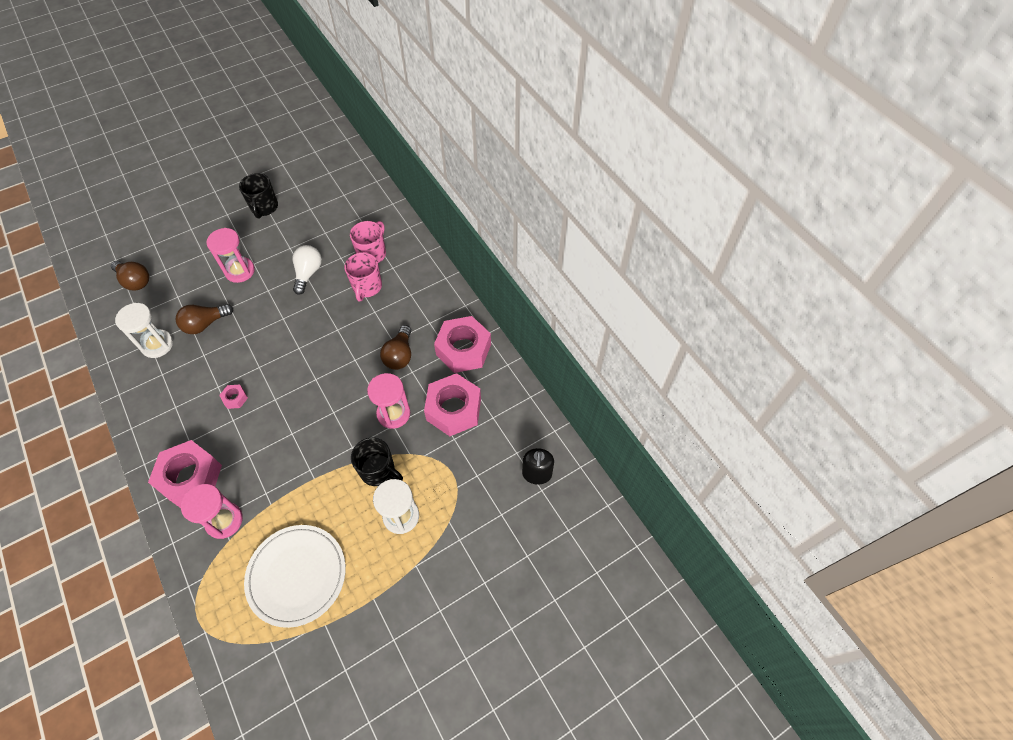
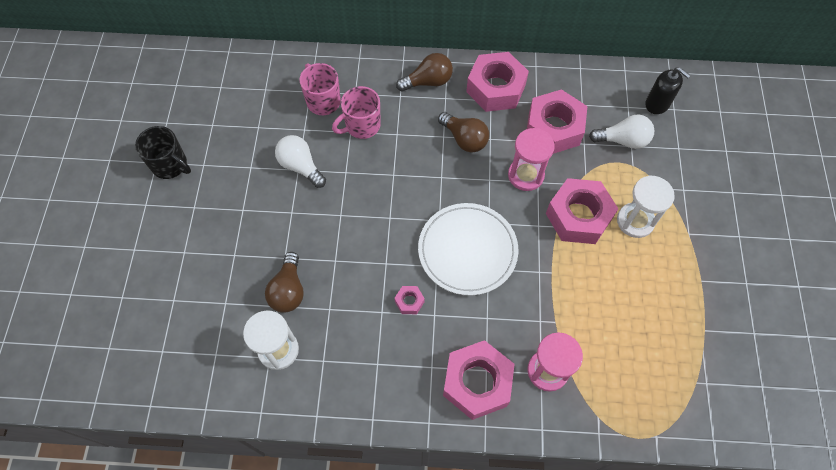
camera: 55 degrees left, 5 degrees up
(135, 281) = (163, 338): brown light bulb -> brown light bulb (428, 81)
(240, 271) = (242, 227): pink hourglass -> none
(297, 575) = (644, 332): white plate -> white plate (467, 250)
(367, 287) = (362, 126): pink mug -> pink mug turned 105 degrees clockwise
(378, 471) = (578, 216): black mug -> pink nut
(478, 466) = (623, 140): none -> white light bulb

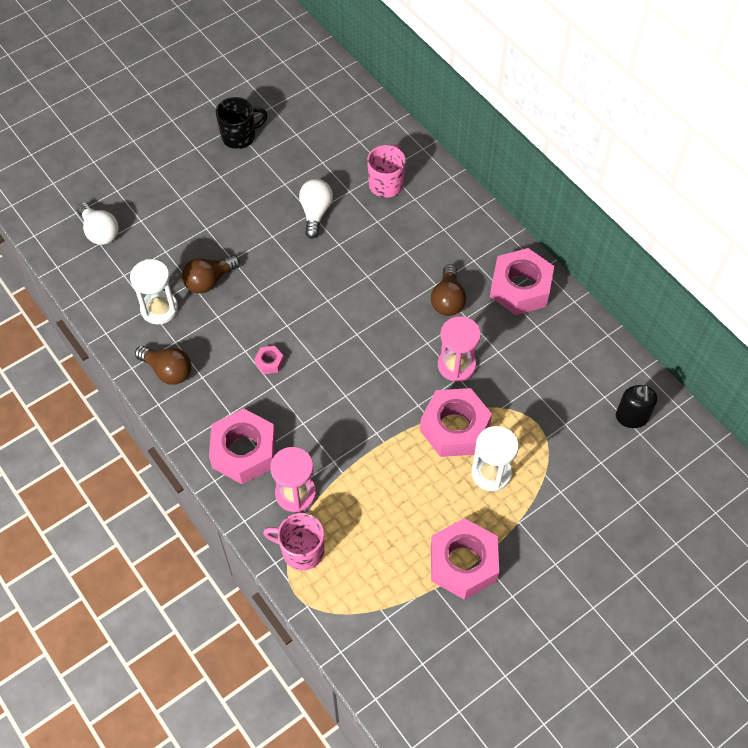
camera: 50 degrees right, 5 degrees down
(170, 165) = (239, 136): black mug -> black mug turned 105 degrees counterclockwise
(362, 126) = (390, 224): pink mug -> pink mug (301, 551)
(428, 81) = (477, 238): brown light bulb -> brown light bulb (168, 371)
(467, 250) = (348, 371): white plate -> none
(554, 128) = (524, 355): pink nut -> pink nut (463, 563)
(623, 140) = (564, 414): white light bulb -> white light bulb (100, 232)

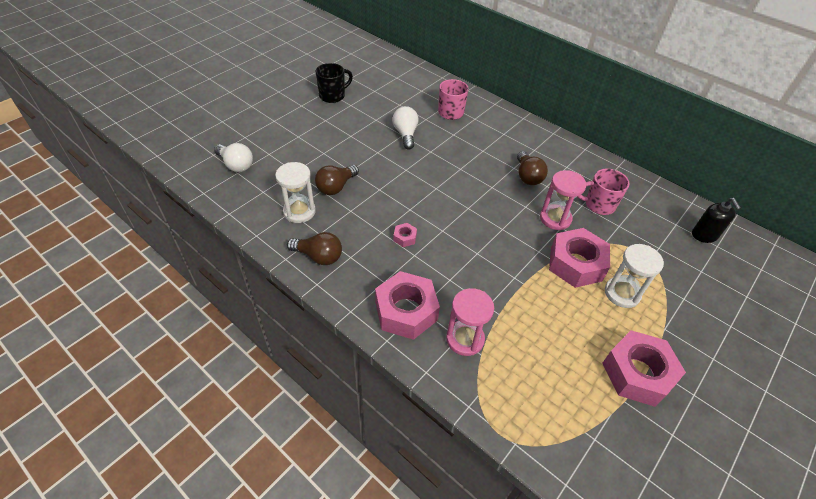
camera: 15 degrees left, 10 degrees down
(301, 551) = (489, 390): pink mug -> pink mug (598, 205)
(520, 288) = (576, 162): pink nut -> none

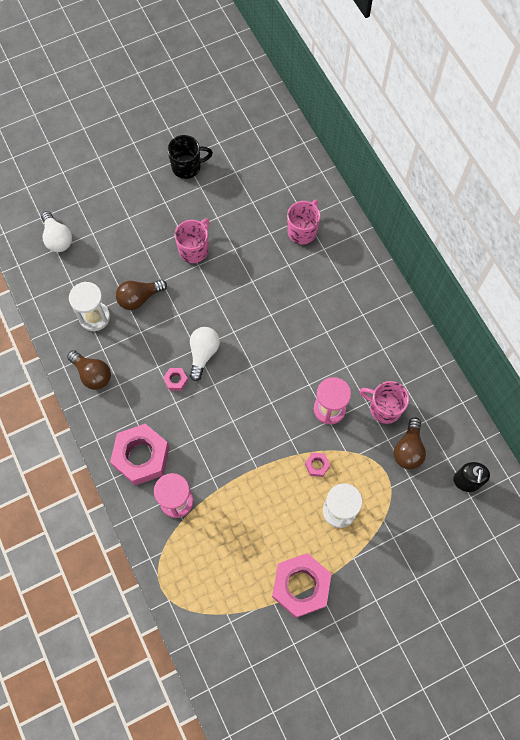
camera: 25 degrees right, 20 degrees up
(368, 143) = (194, 249): none -> pink mug
(405, 134) = (238, 249): white light bulb -> white light bulb (203, 354)
(527, 176) = (334, 348): brown light bulb -> brown light bulb (408, 449)
(576, 264) = (317, 465): pink nut -> pink nut, size x0.43

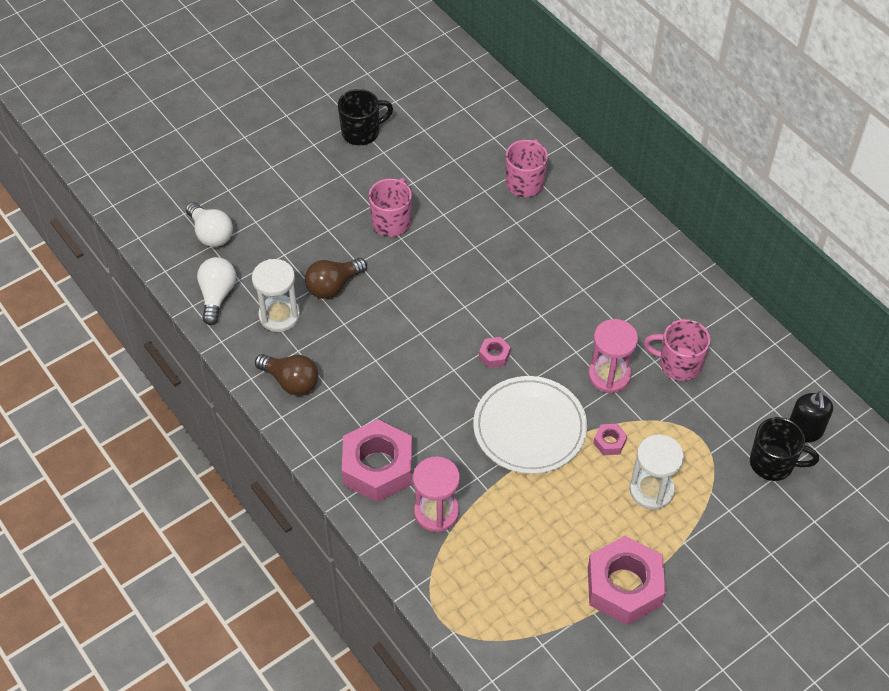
camera: 10 degrees left, 15 degrees down
(176, 380) = (402, 372): pink nut -> pink nut (494, 355)
(203, 354) = (431, 337): white light bulb -> white light bulb (217, 296)
(260, 443) = (529, 427): none -> white plate
(408, 449) = (721, 406): brown light bulb -> none
(436, 504) = (773, 463): none -> black mug

